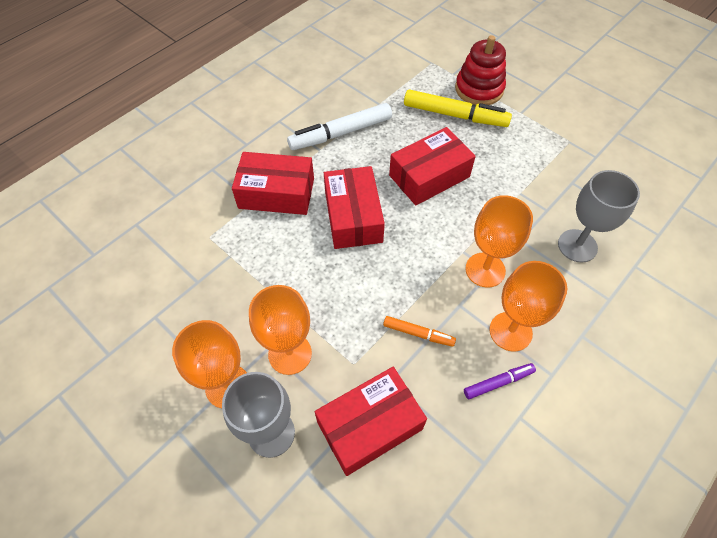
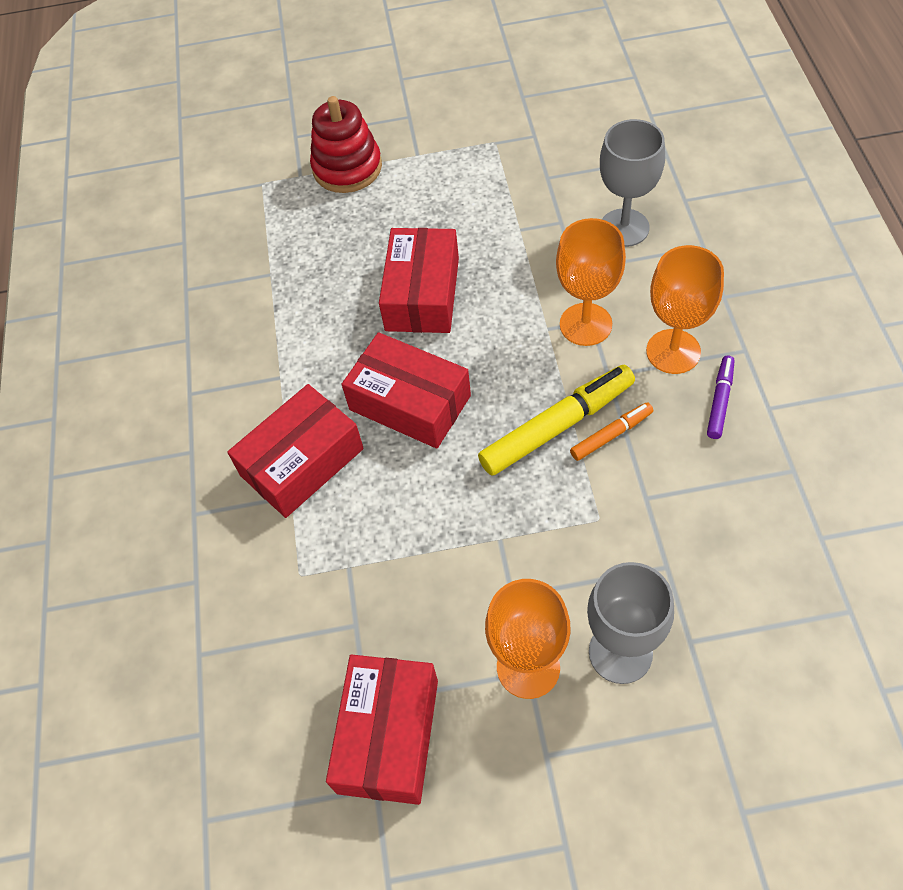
camera: 45 degrees left, 0 degrees up
(290, 354) = (537, 577): orange goblet -> none
(340, 133) = (276, 340): white marker -> none
(369, 426) = (682, 548): red box -> red box (388, 735)
(455, 115) = (362, 214): yellow marker -> yellow marker (557, 426)

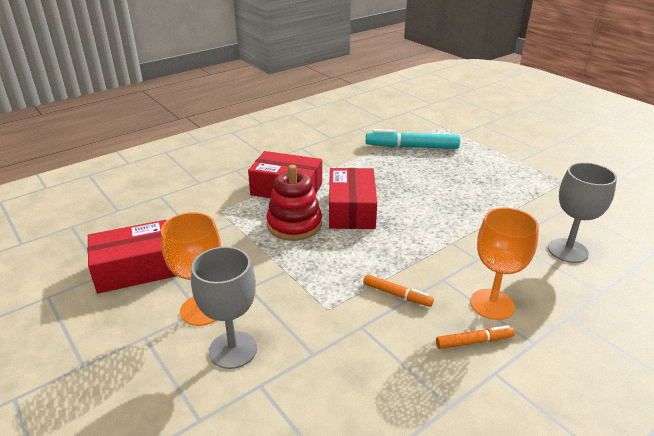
camera: 55 degrees right, 25 degrees down
(295, 251) = (411, 147): none -> turquoise marker
(347, 168) = (481, 144): red stacking toy -> red stacking toy (294, 225)
(422, 294) = (427, 191): red box -> none
(557, 426) = (383, 269): yellow marker -> none
(585, 324) = (471, 257): orange goblet -> none
(720, 400) = (474, 342): purple marker -> orange marker

